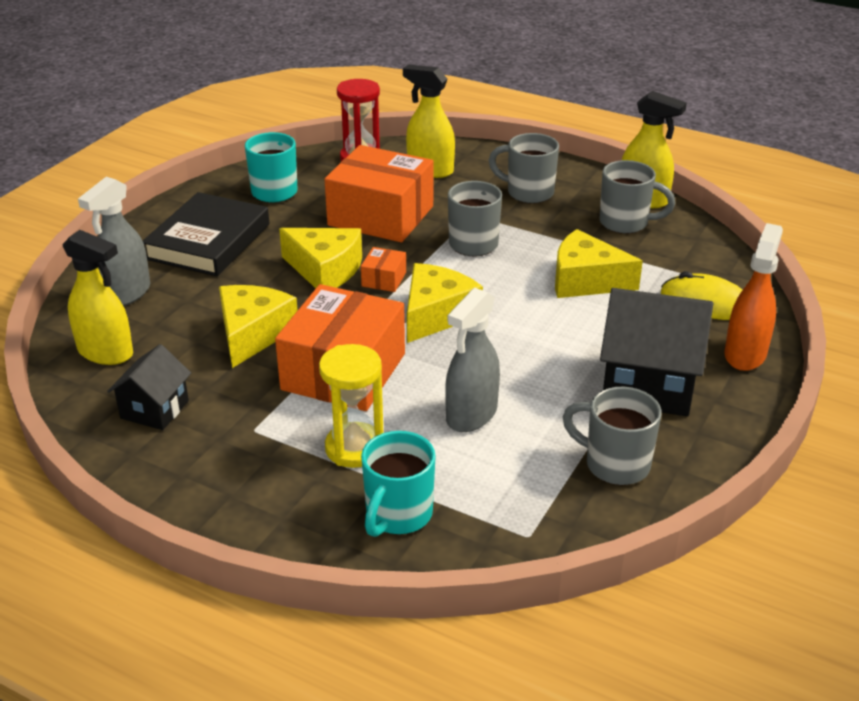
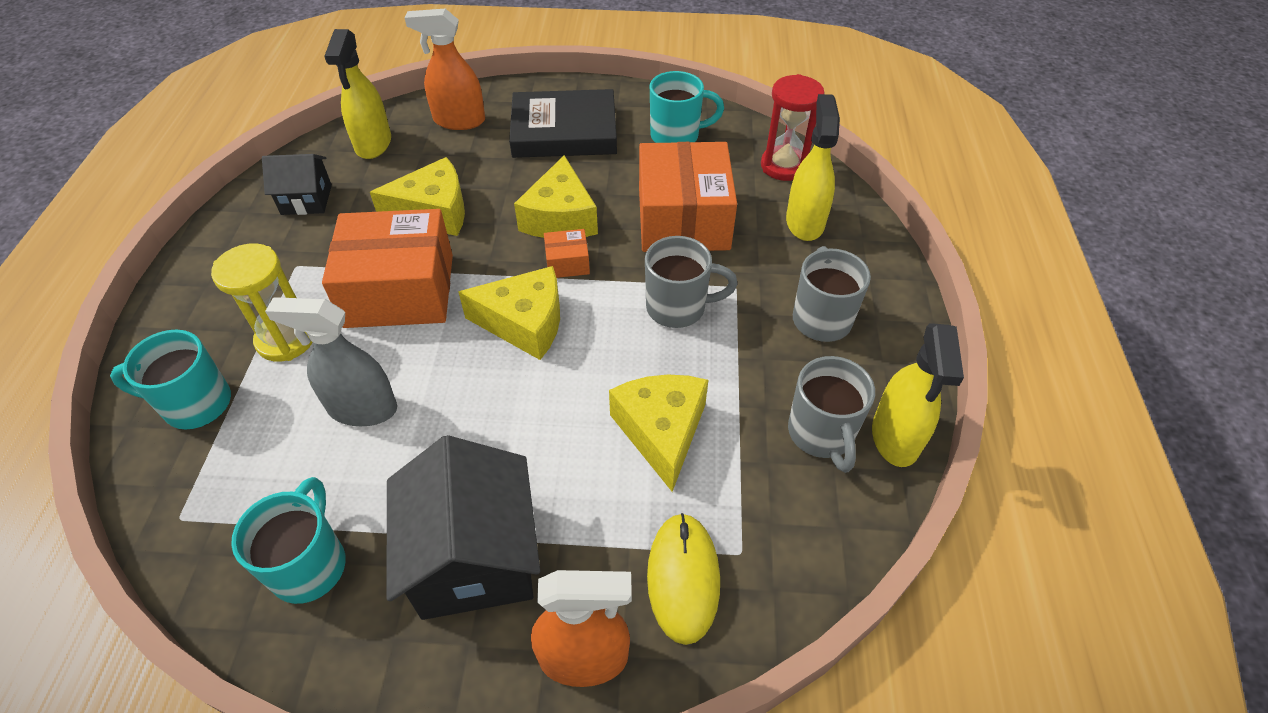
camera: 65 degrees right, 15 degrees up
(126, 294) = (459, 121): grey spray bottle -> orange spray bottle
(614, 464) = (310, 564): grey mug -> turquoise mug

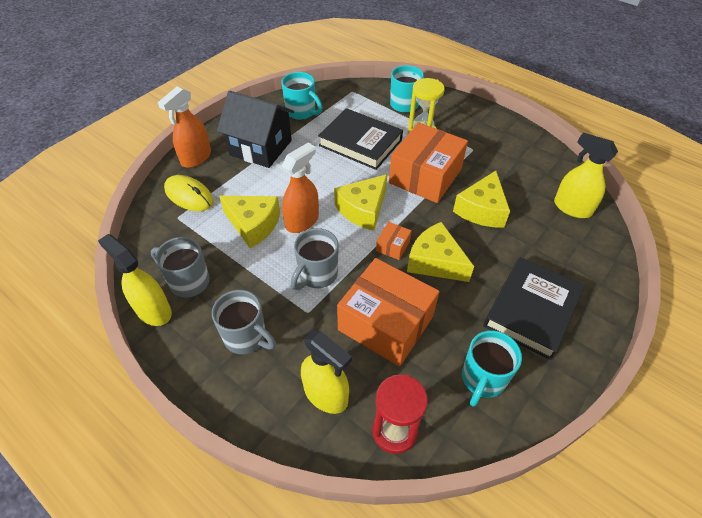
camera: 125 degrees right, 0 degrees up
(306, 199) = (528, 166): black house -> none
(362, 408) = (360, 143): grey spray bottle -> black book
(459, 121) = (578, 257): orange spray bottle -> orange spray bottle (302, 221)

